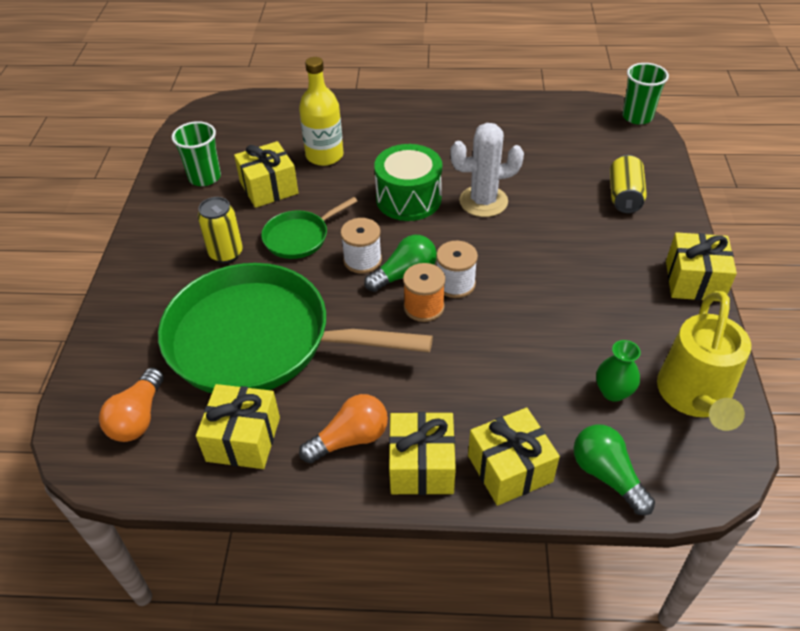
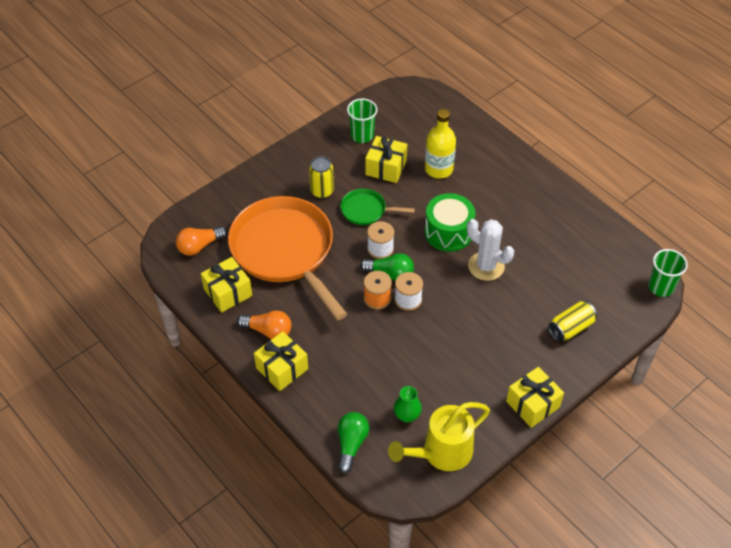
camera: 45 degrees right, 5 degrees up
(258, 340) = (284, 250): green pan -> orange pan
(510, 468) = (315, 403): yellow gift -> none

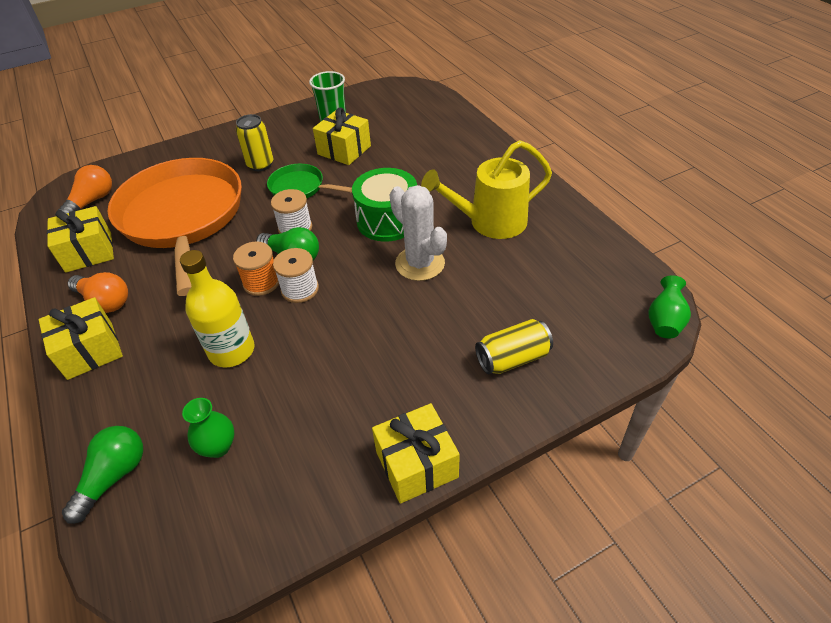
camera: 15 degrees right, 5 degrees down
(199, 246) = (92, 201): orange light bulb -> orange light bulb turned 135 degrees clockwise
(438, 169) = (404, 157): yellow bottle -> yellow bottle (232, 350)
(441, 453) = (238, 519): yellow watering can -> yellow watering can (489, 222)
(660, 287) = (664, 321): green cup -> green vase

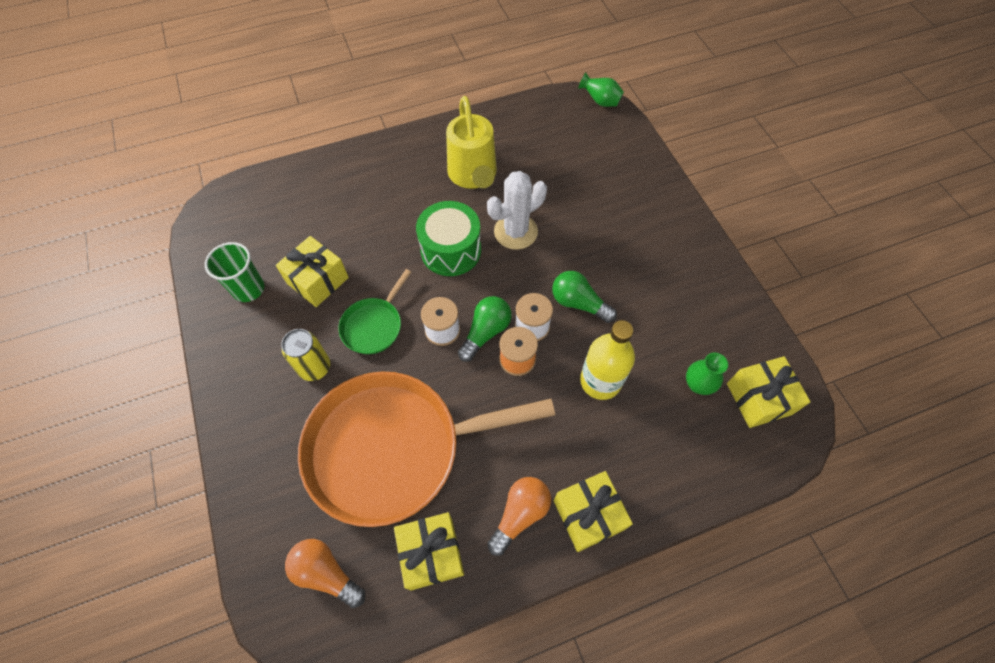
camera: 85 degrees left, 15 degrees up
(114, 476) = (725, 462): green light bulb -> green light bulb (578, 303)
(416, 464) = (711, 256): yellow gift -> yellow gift (758, 399)
(512, 358) = (625, 188): yellow can -> none

